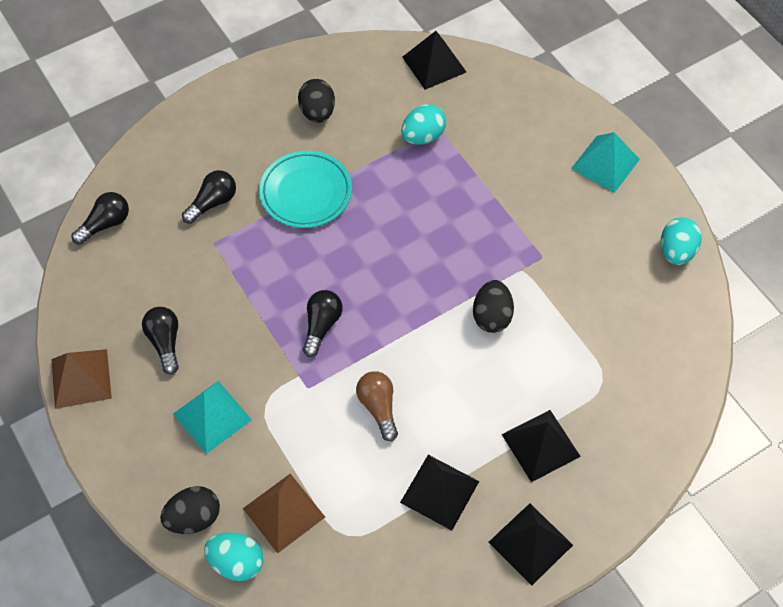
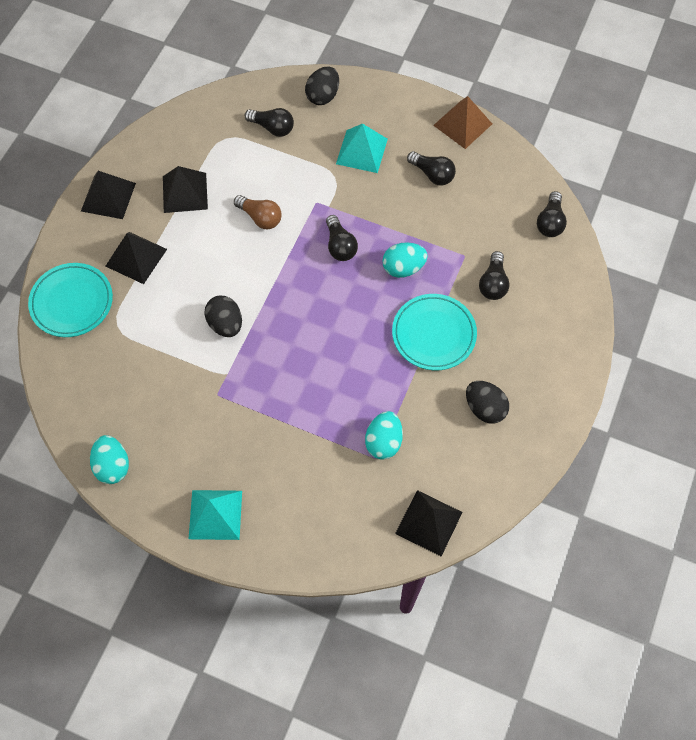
camera: 145 degrees right, 5 degrees up
(237, 562) = (278, 90): turquoise egg -> turquoise egg (403, 268)
(283, 512) = (272, 128): brown pyramid -> black light bulb
(638, 436) = (72, 302): none -> turquoise plate

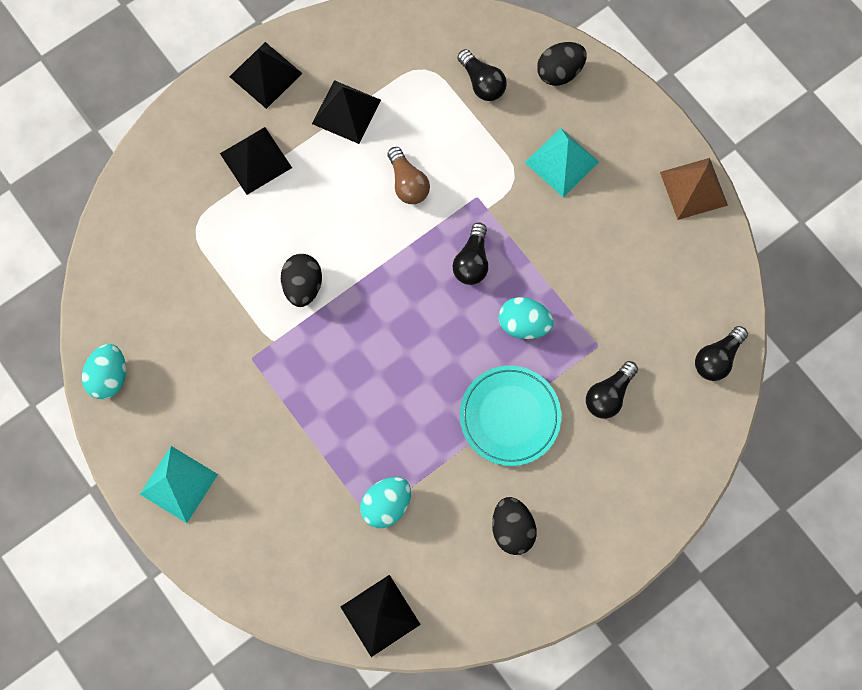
camera: 30 degrees right, 10 degrees up
(72, 302) = (165, 176): turquoise plate -> none
(432, 174) = (622, 231): black light bulb -> none

